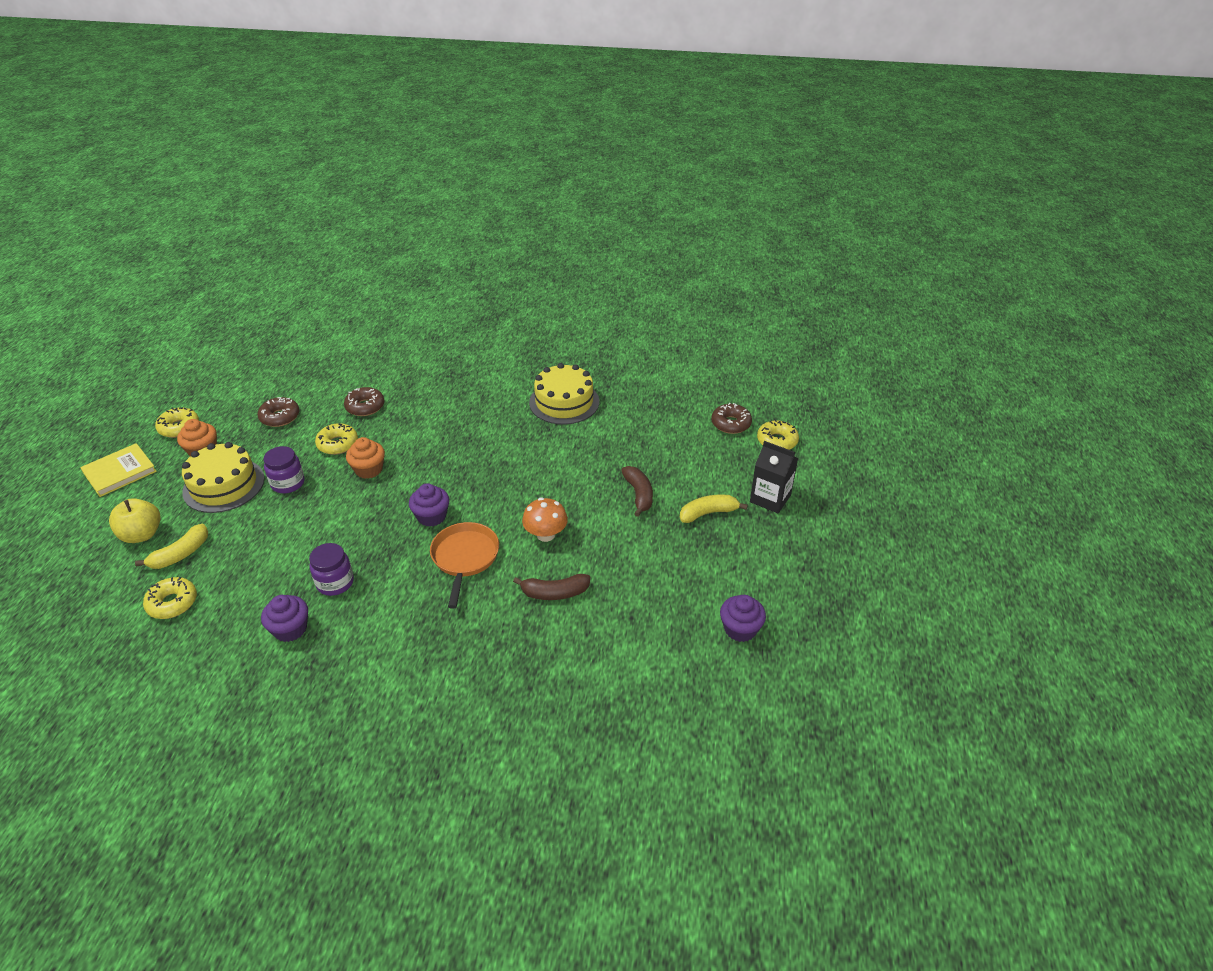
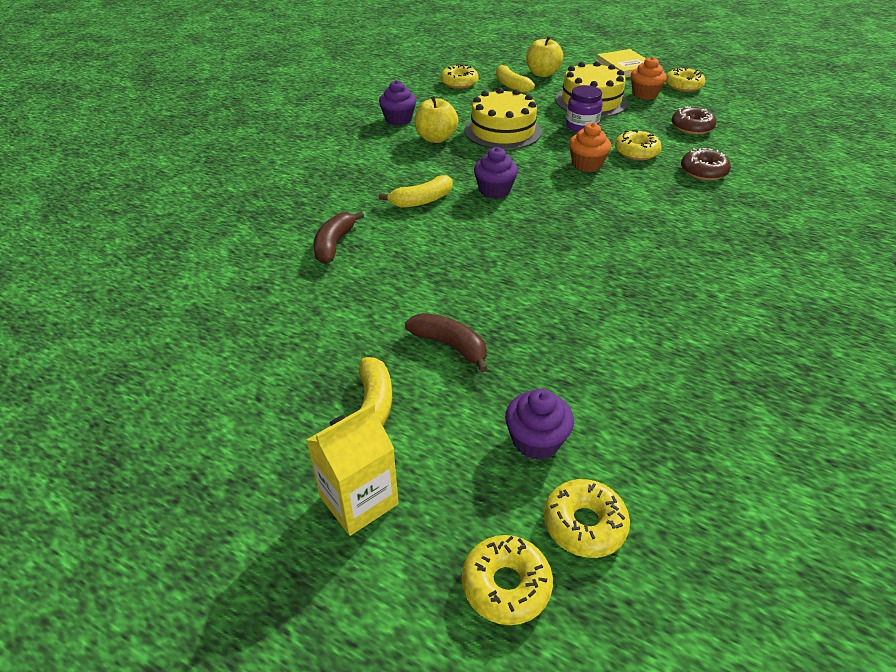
camera: 110 degrees right, 0 degrees up
(335, 583) = (436, 138): purple jar -> yellow apple
(464, 558) = (422, 200): orange pan -> yellow banana
(545, 534) = (423, 254): orange mushroom -> none
(564, 402) = (691, 322): yellow cake -> yellow cake (502, 131)
(639, 494) = (450, 346): brown banana -> brown banana turned 150 degrees counterclockwise
(731, 423) = (584, 524): brown donut -> yellow donut
(740, 629) = (165, 367): purple cupcake -> purple cupcake (536, 441)
(770, 498) = (358, 500): black carton -> yellow carton

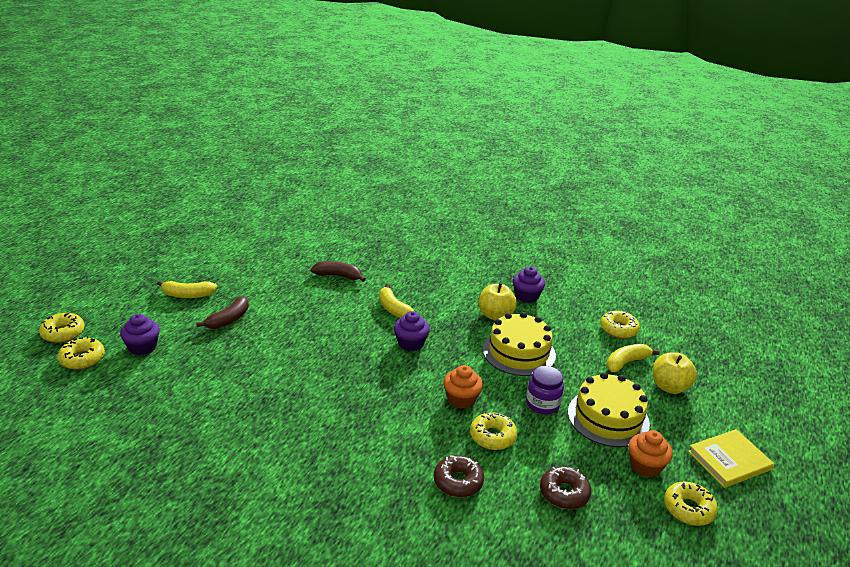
camera: 85 degrees right, 10 degrees down
(358, 500) = (129, 293): yellow carton -> none

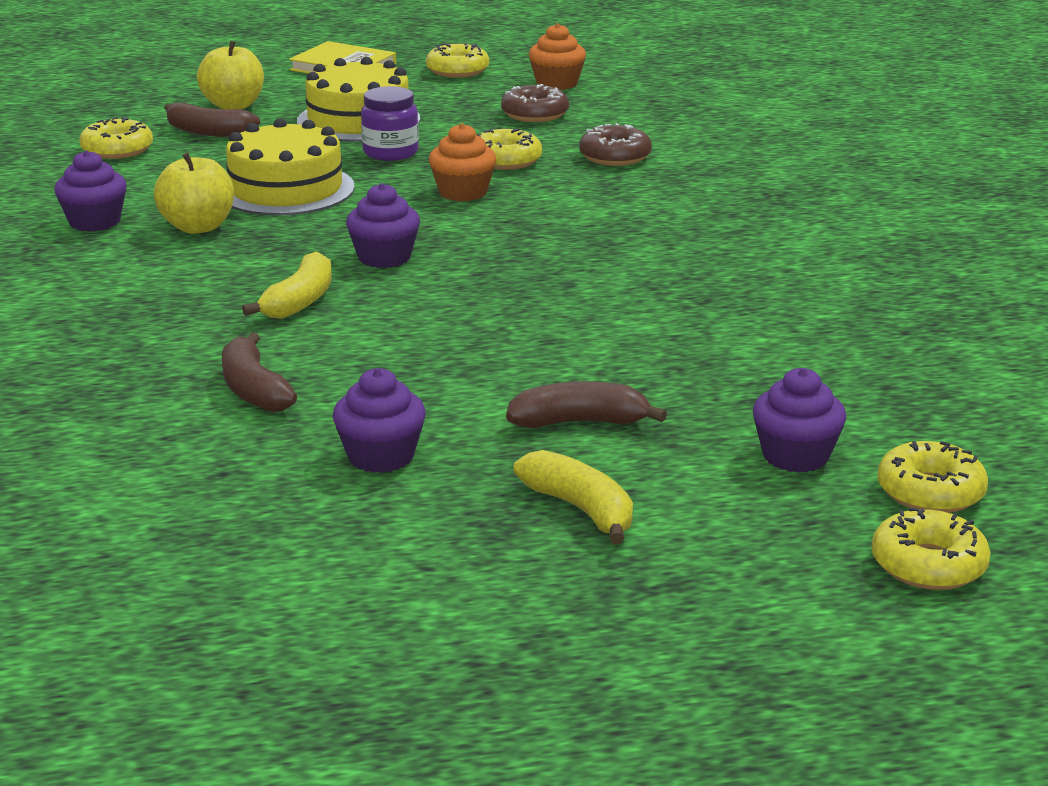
camera: 125 degrees left, 5 degrees down
(266, 279) = (381, 456): none -> purple cupcake
(626, 362) = (208, 132): yellow banana -> brown banana
(645, 466) = (420, 93): orange cupcake -> orange cupcake (557, 83)

